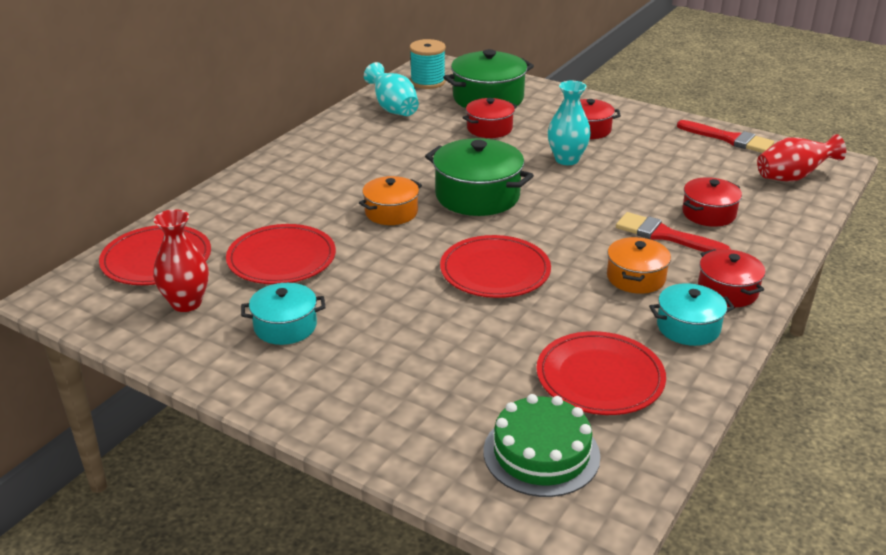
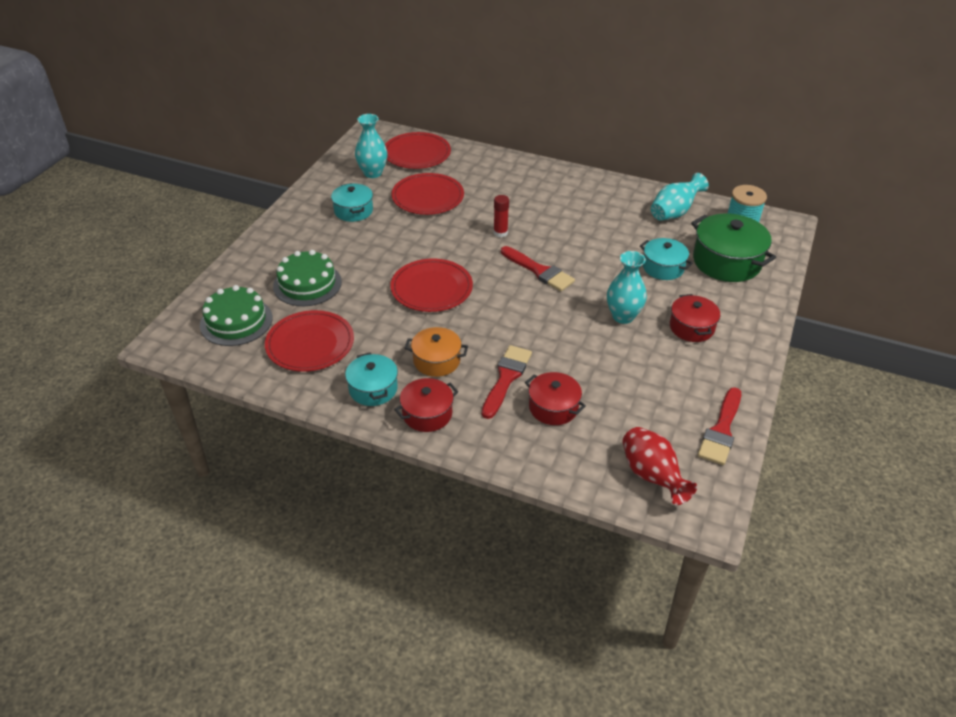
camera: 80 degrees right, 10 degrees up
(186, 303) = (372, 173): red vase -> turquoise vase
(391, 212) = (500, 233): orange pot -> red glue stick
(461, 377) = (307, 284): none -> green cake
(477, 196) = (539, 271): green pot -> red brush
(489, 128) = (663, 267): red pot -> turquoise pot

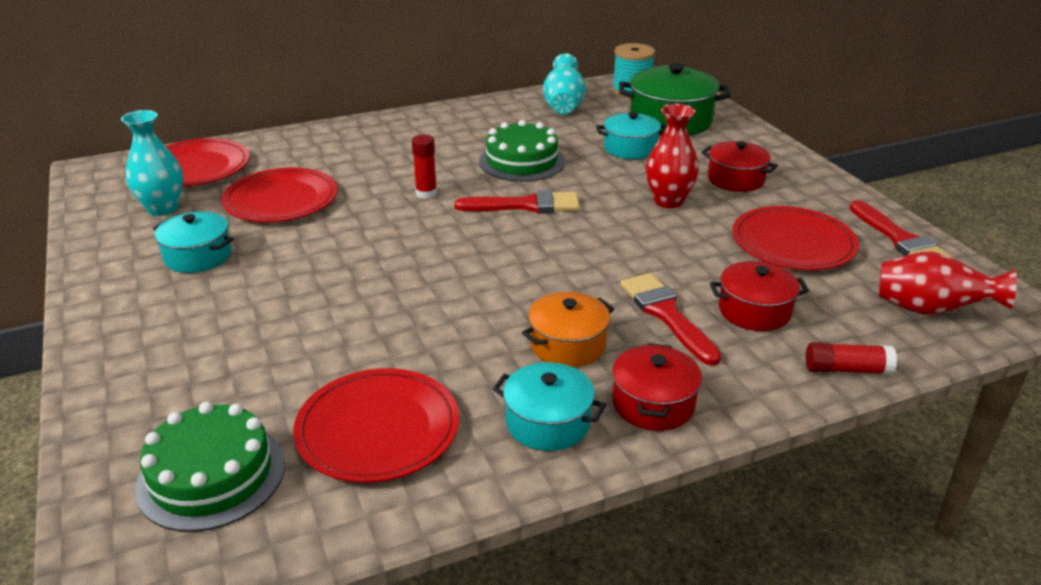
camera: 45 degrees left, 10 degrees down
(307, 284) = (258, 365): green cake -> green cake (522, 161)
(431, 288) = (437, 280): red plate -> red plate (793, 243)
(543, 467) = (846, 369): none -> red glue stick
(623, 316) = (668, 201): turquoise vase -> red vase

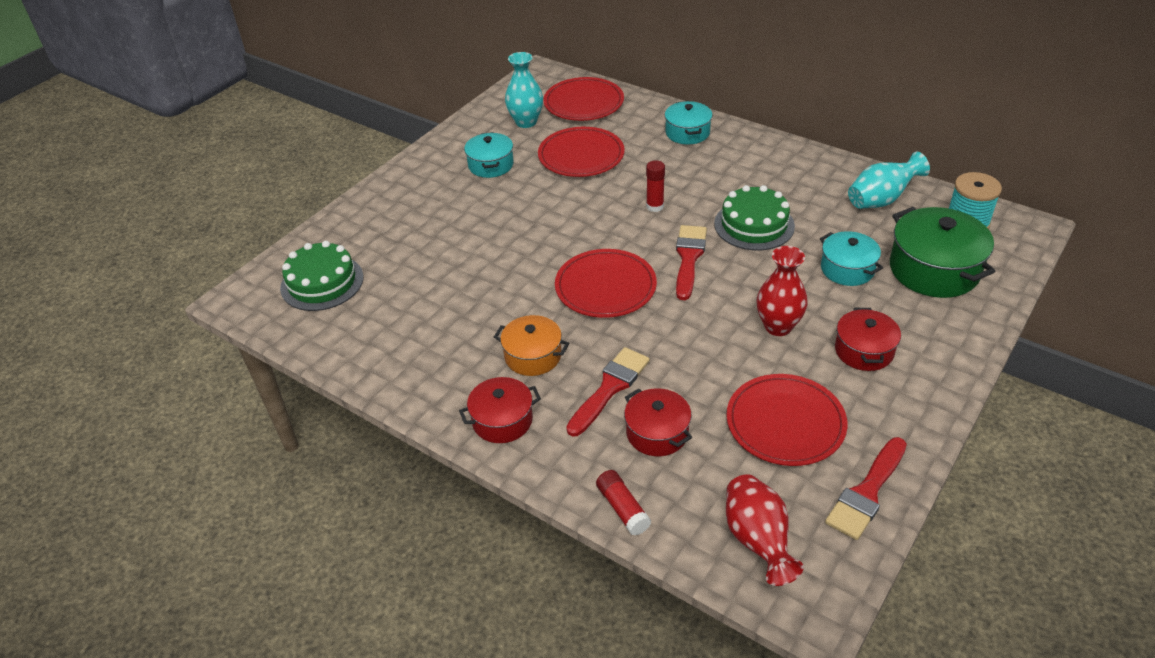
camera: 60 degrees right, 10 degrees up
(378, 429) = (394, 318): red plate -> red plate (605, 287)
(526, 205) = (689, 258): red brush -> red brush turned 135 degrees counterclockwise
(548, 422) = (449, 381): turquoise pot -> turquoise pot (687, 133)

